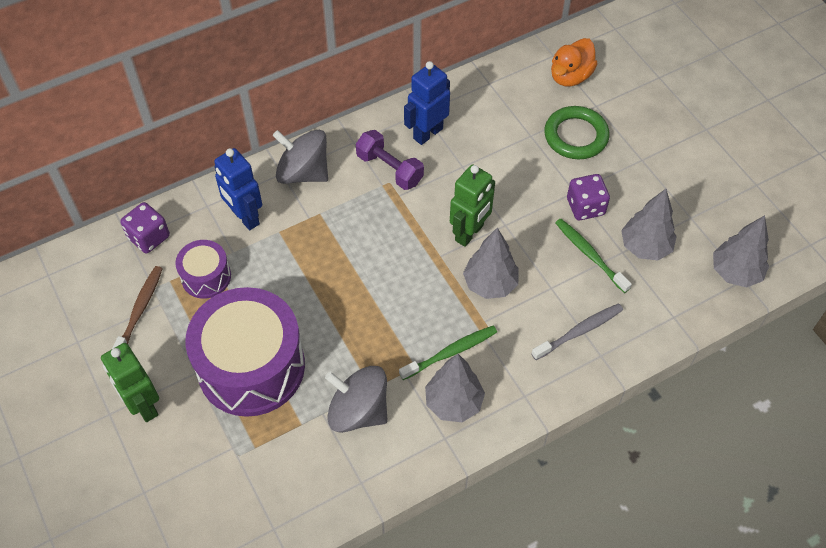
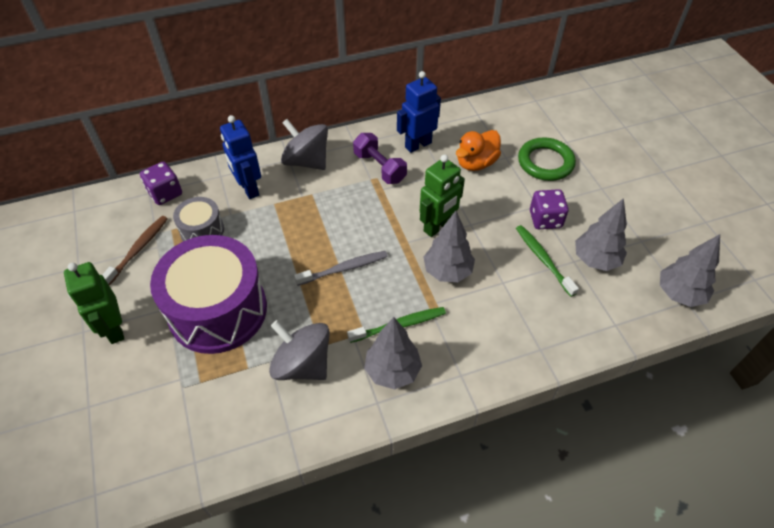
camera: 10 degrees right, 5 degrees down
(206, 277) = (202, 230): purple drum -> grey drum
(570, 76) = (548, 117): orange duck -> orange duck (476, 163)
(579, 331) = (523, 324): grey toothbrush -> grey toothbrush (344, 268)

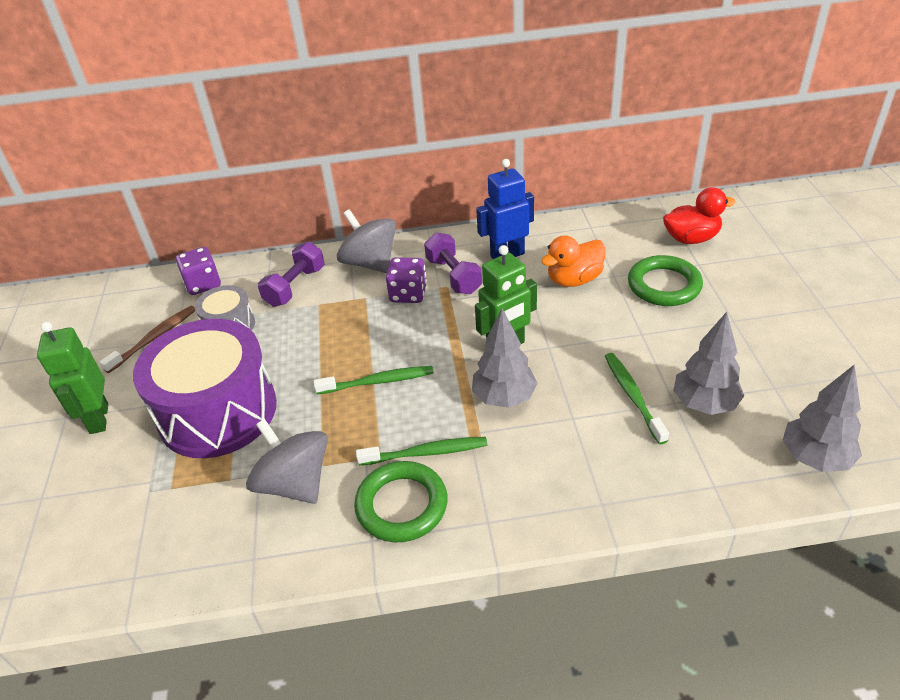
camera: 15 degrees right, 10 degrees down
(248, 189) = (295, 286): blue robot -> purple dumbbell
(344, 268) = (378, 381): grey toothbrush -> green toothbrush
(392, 371) = (401, 505): grey tree -> green ring
(545, 219) = (647, 350): purple dice -> purple dice (408, 294)
(557, 119) = (691, 238): none -> red duck

